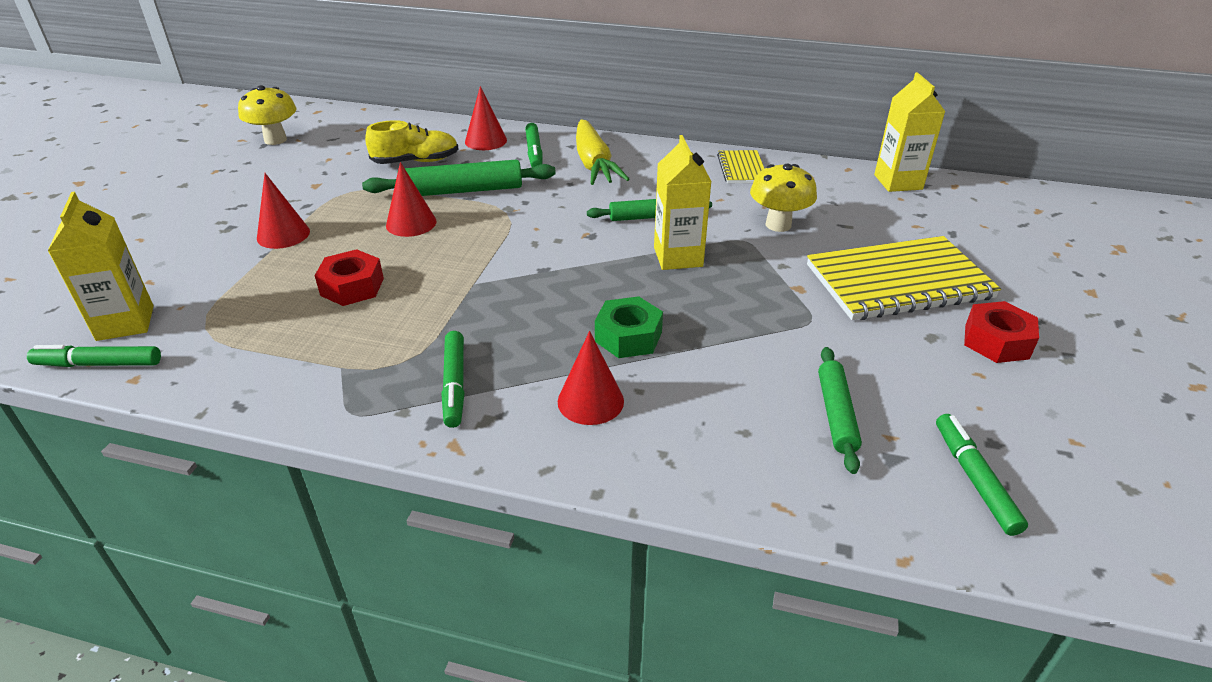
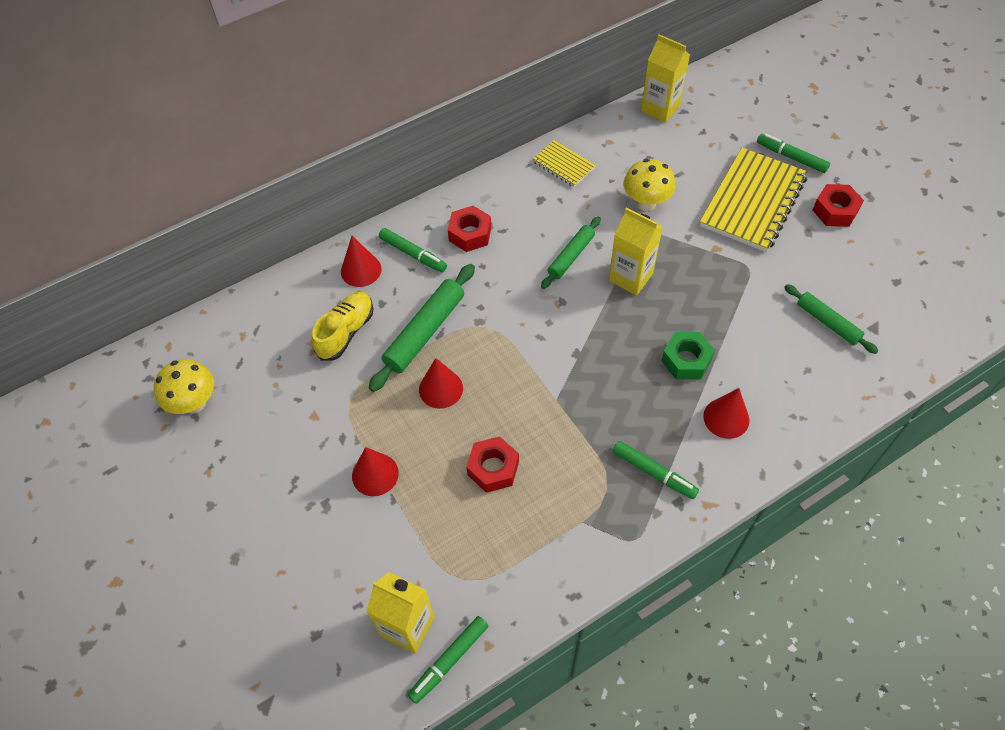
camera: 45 degrees left, 20 degrees up
(594, 164) = (470, 234): yellow carrot -> red nut
(974, 480) = (911, 310): green marker -> green marker (791, 157)

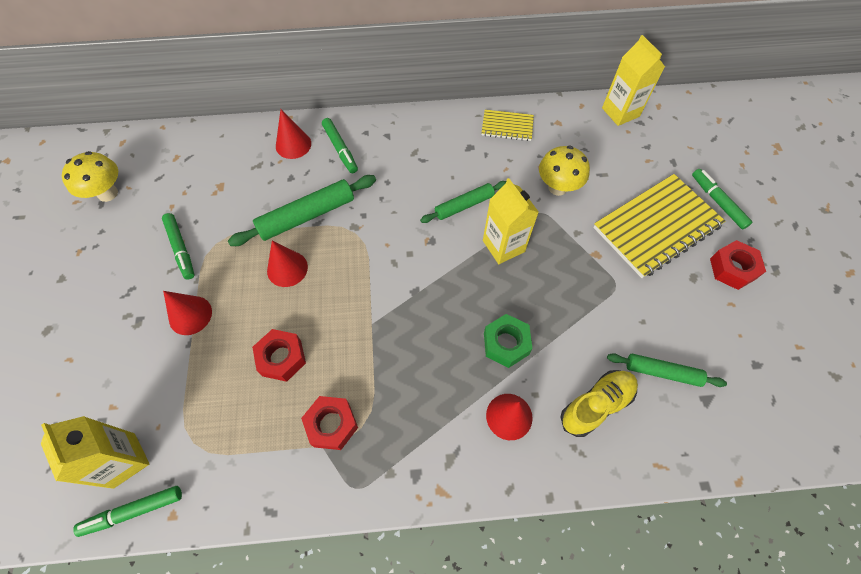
camera: 25 degrees right, 5 degrees up
(346, 332) = (249, 188): yellow shoe -> yellow shoe (596, 405)
(470, 234) = (394, 151): red nut -> red nut (331, 425)
(563, 165) = (507, 126): yellow notebook -> yellow notebook turned 60 degrees counterclockwise
(653, 472) = (411, 433): green marker -> green marker (181, 248)
(827, 322) = (662, 372): green rolling pin -> green rolling pin turned 60 degrees counterclockwise

